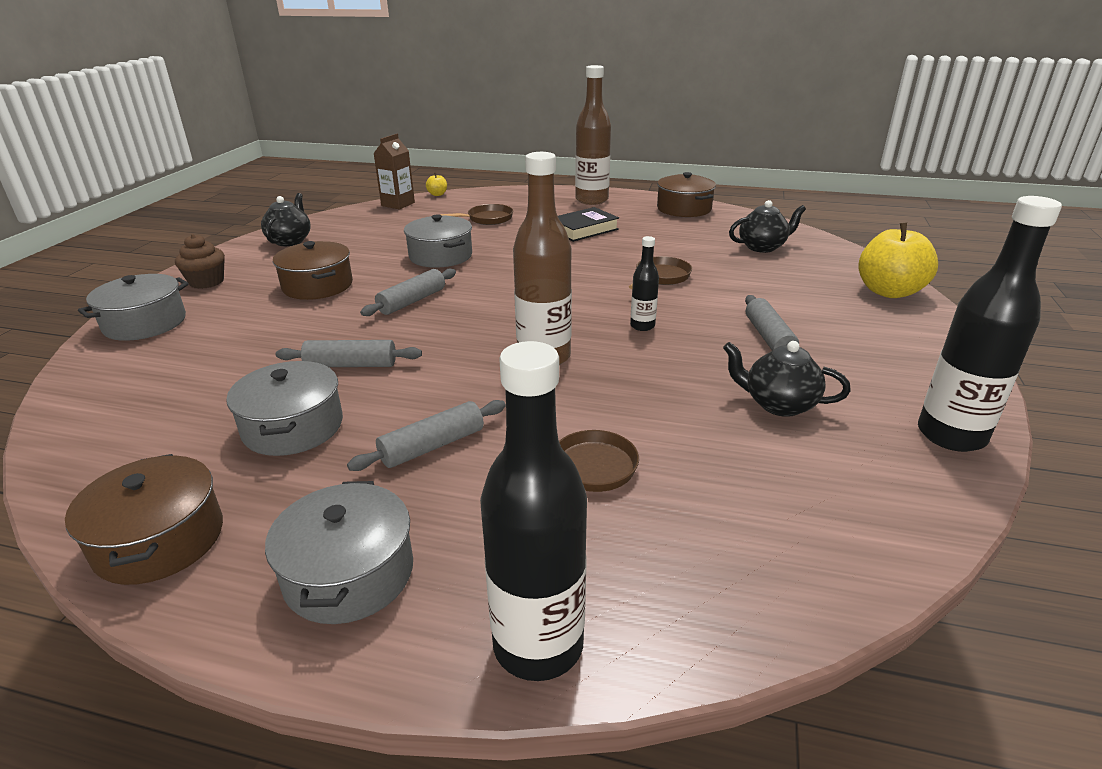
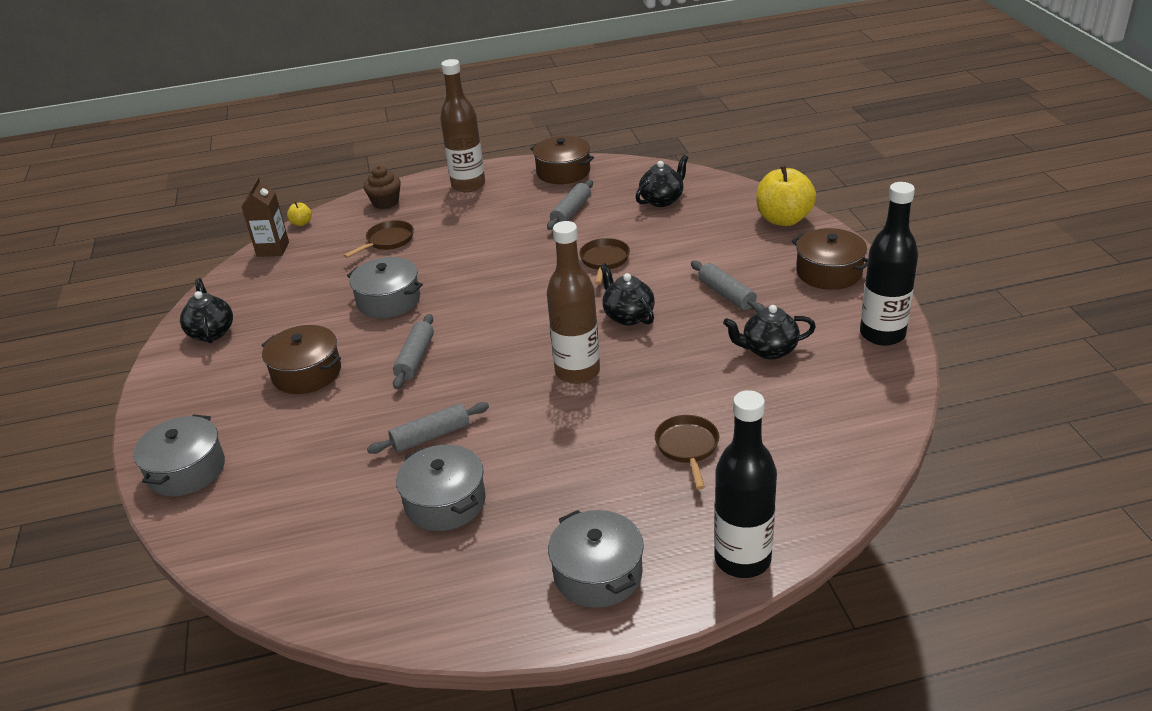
camera: 25 degrees left, 5 degrees up
(159, 540) = (447, 612): brown pot -> brown pot (829, 272)
(207, 282) = (186, 407): brown cupcake -> brown cupcake (385, 202)
(432, 446) = (565, 473): grey rolling pin -> grey rolling pin (571, 212)
(583, 229) = (493, 226): black book -> none
(642, 326) = (628, 316): black bottle -> black teapot

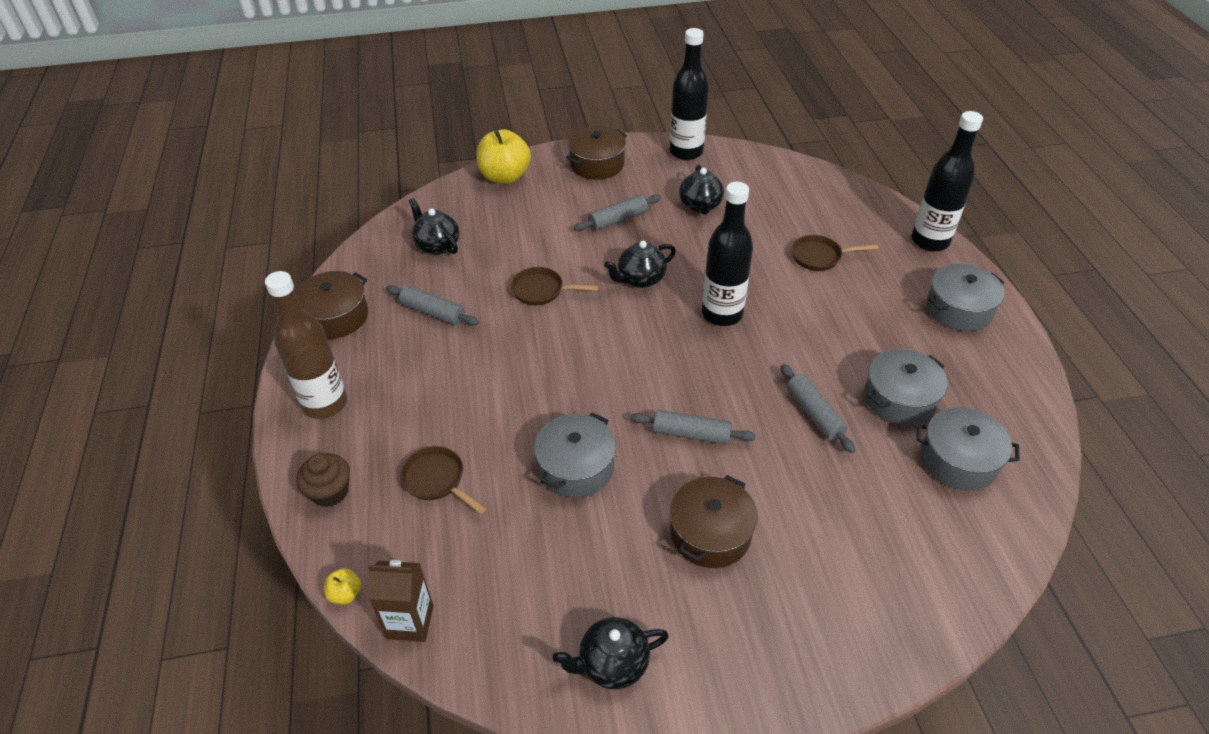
camera: 90 degrees left, 10 degrees up
(186, 470) = (883, 629): grey pot -> grey pot (958, 460)
(577, 372) = (722, 314): brown bottle -> black bottle

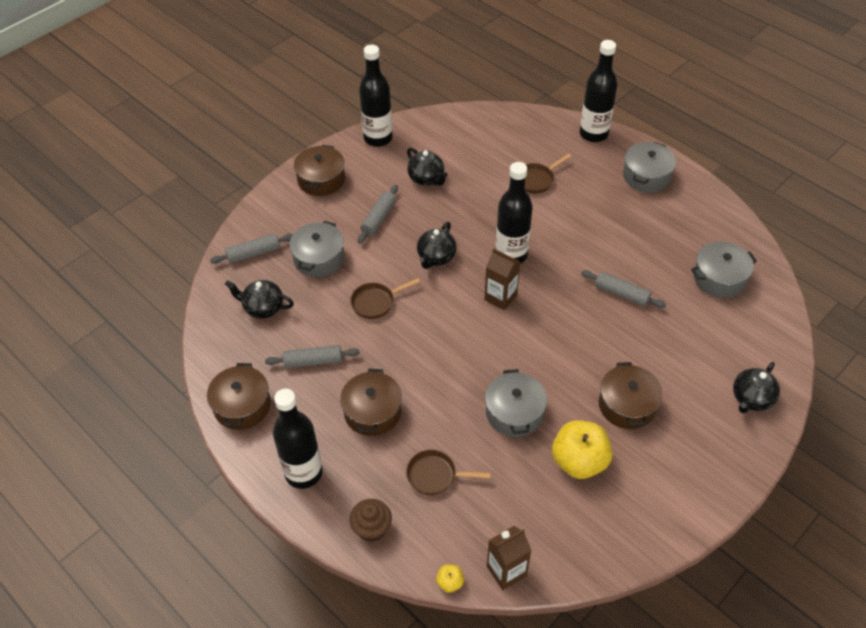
camera: 35 degrees left, 5 degrees up
(325, 404) = (303, 473): brown bottle -> black bottle
(439, 386) = (372, 412): none -> brown pot
(505, 177) = (259, 224): yellow apple -> yellow apple (579, 461)
(612, 664) = (641, 515): black teapot -> black teapot (751, 399)
(671, 348) = (500, 297): none -> brown carton
(691, 434) = (563, 349): grey rolling pin -> grey rolling pin (253, 253)
(899, 399) = (660, 256): grey pot -> grey pot (319, 258)

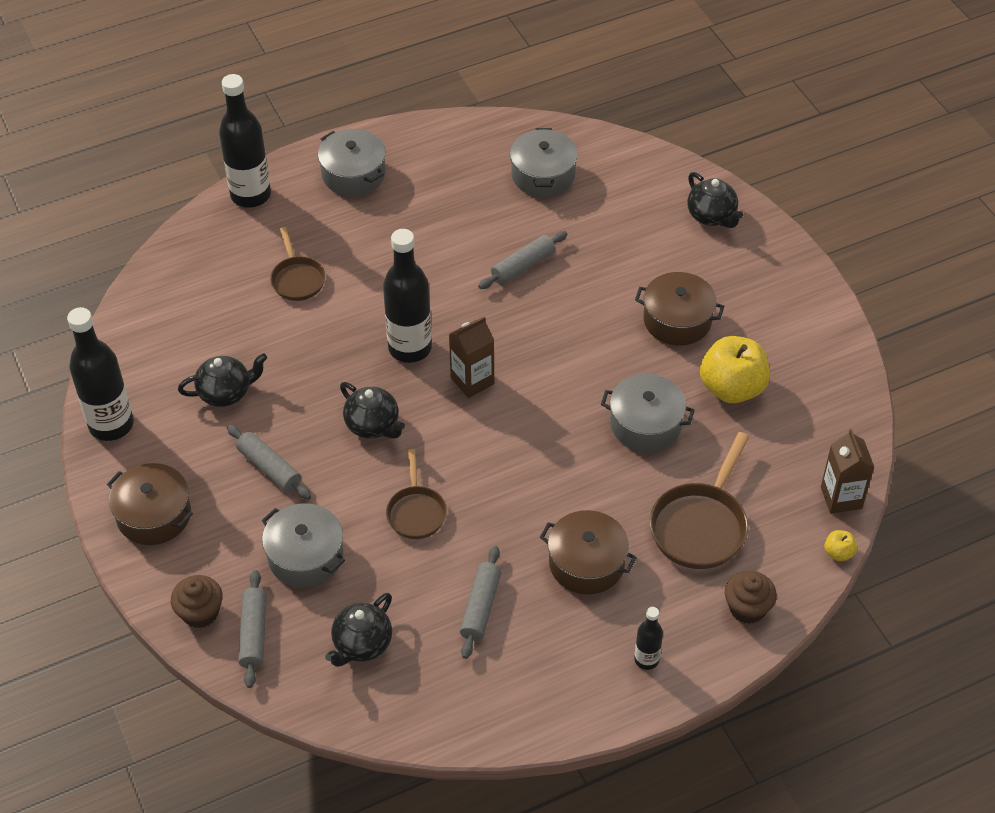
camera: 70 degrees left, 0 degrees up
(242, 406) = (517, 706): brown pot -> none
(260, 224) = (200, 612): none -> brown cupcake
(303, 473) = (646, 659): black bottle -> black bottle, size x0.50
(435, 475) = (700, 526): brown pan -> brown pan, size x1.60

